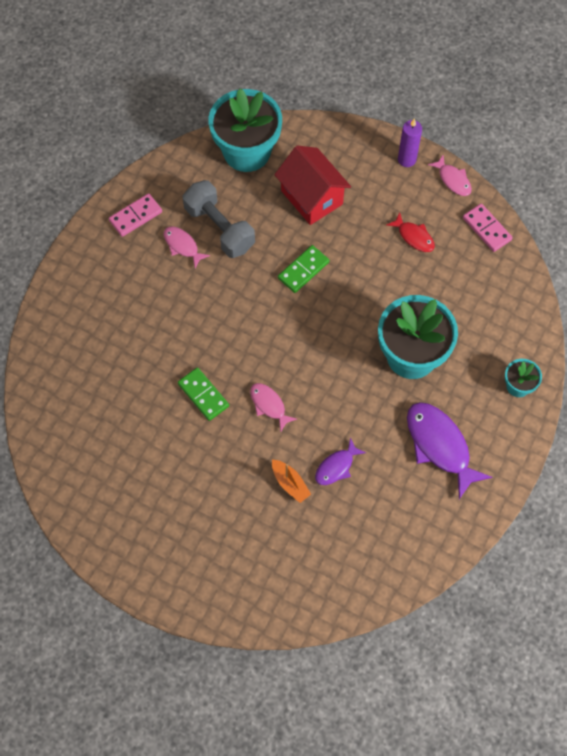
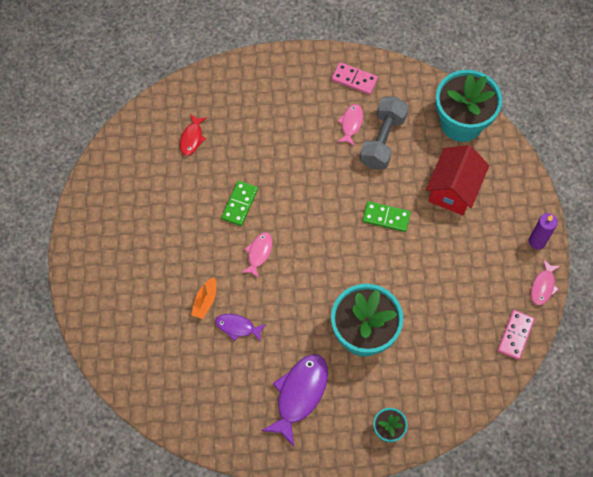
camera: 60 degrees right, 0 degrees up
(414, 237) = (470, 283): red fish -> red fish (192, 138)

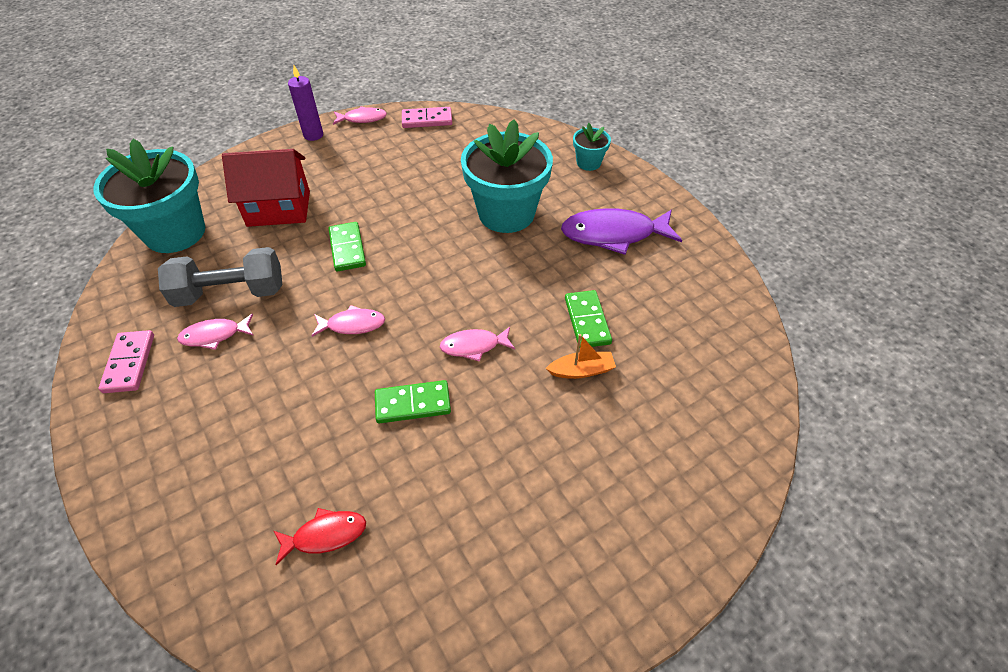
camera: 120 degrees left, 15 degrees down
(237, 327) = (587, 321): purple fish -> green domino
(316, 196) = (353, 324): none -> pink fish

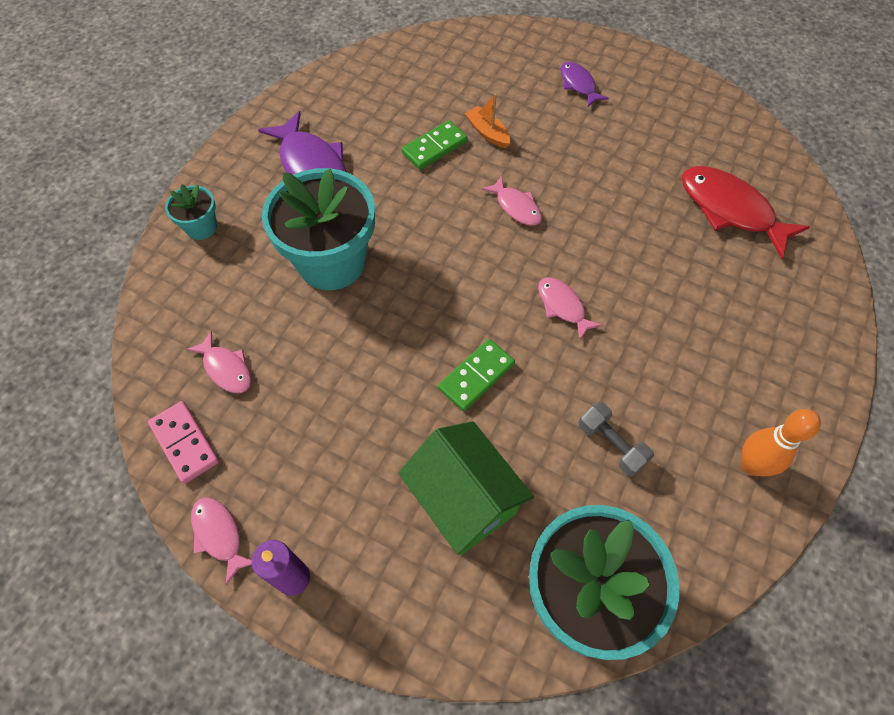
camera: 120 degrees left, 10 degrees up
(129, 363) = (751, 465): pink domino -> orange bowling pin
(214, 335) = (664, 414): pink fish -> pink fish (226, 369)
(231, 293) = (611, 444): grey dumbbell -> grey dumbbell, size x0.58
(279, 208) = (464, 500): red house -> green house
(325, 535) = (730, 210): red fish -> red fish, size x1.83
(413, 404) = (599, 217): green domino -> none
(608, 501) = (578, 85): none -> purple fish

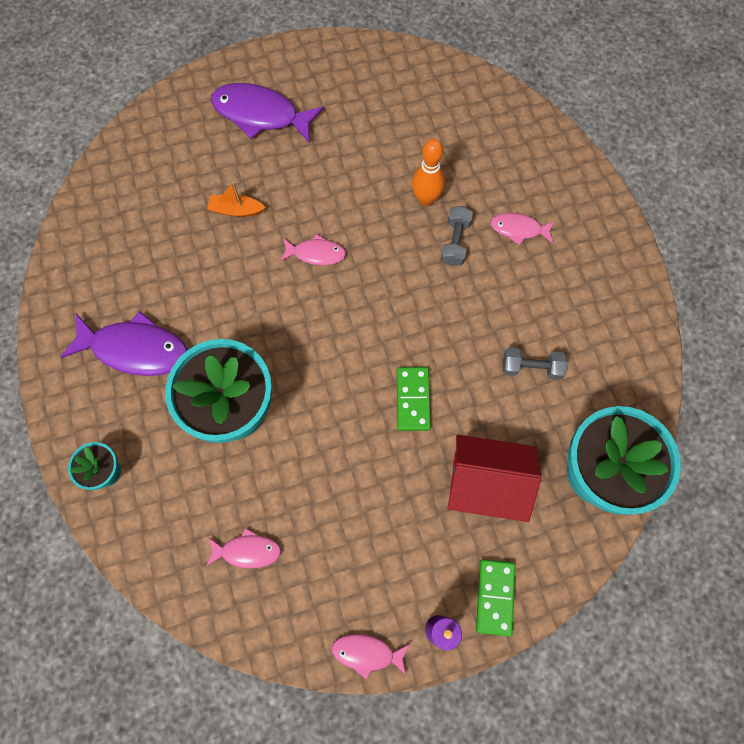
camera: 45 degrees left, 10 degrees up
(184, 443) = (278, 624): pink domino -> none
(435, 147) = (210, 254): green domino -> green domino (495, 597)
(464, 500) = (485, 484): green house -> red house
(562, 306) = (417, 301): pink fish -> pink fish (518, 229)
(578, 85) = (260, 114): purple fish -> purple fish, size x1.83
(646, 288) = (455, 242): none -> grey dumbbell
(730, 210) = (452, 137): red fish -> none
(751, 465) = (613, 308): orange bowling pin -> orange bowling pin (426, 199)

